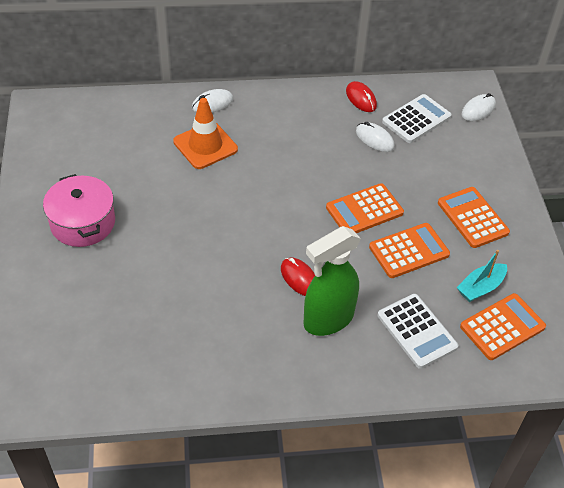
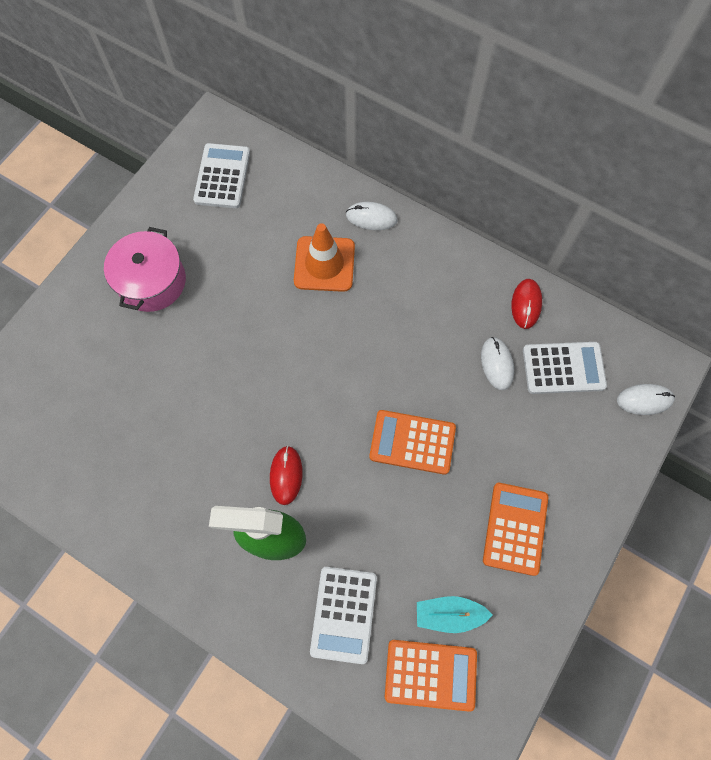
camera: 40 degrees right, 20 degrees up
(77, 133) = (222, 176): none -> white calculator
(409, 251) = (415, 520): orange calculator -> none

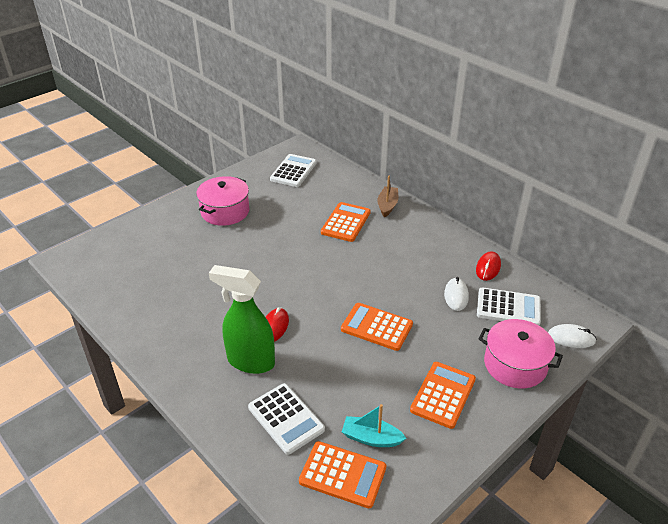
camera: 15 degrees right, 30 degrees down
(324, 264) = (346, 222): orange traffic cone -> orange calculator
(343, 614) = (286, 418): white calculator -> white calculator turned 60 degrees counterclockwise
(371, 218) = (387, 205): white mouse -> brown boat
(588, 459) = (515, 365): none -> pink pot

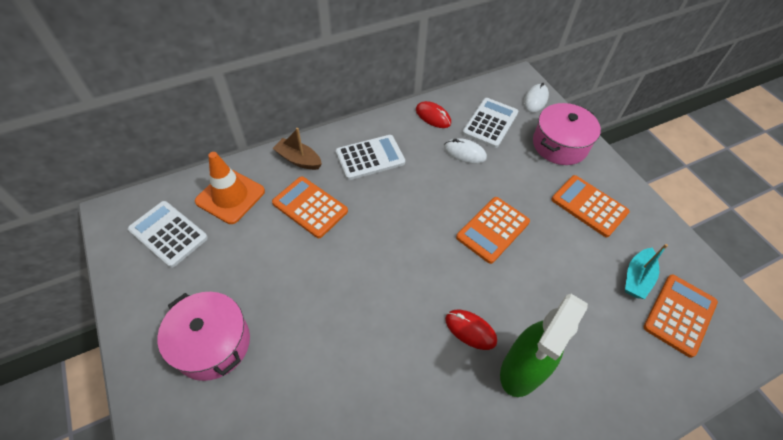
camera: 75 degrees left, 15 degrees up
(286, 418) = (610, 350): white calculator -> white calculator (370, 158)
(336, 185) = (230, 196): none -> orange traffic cone

